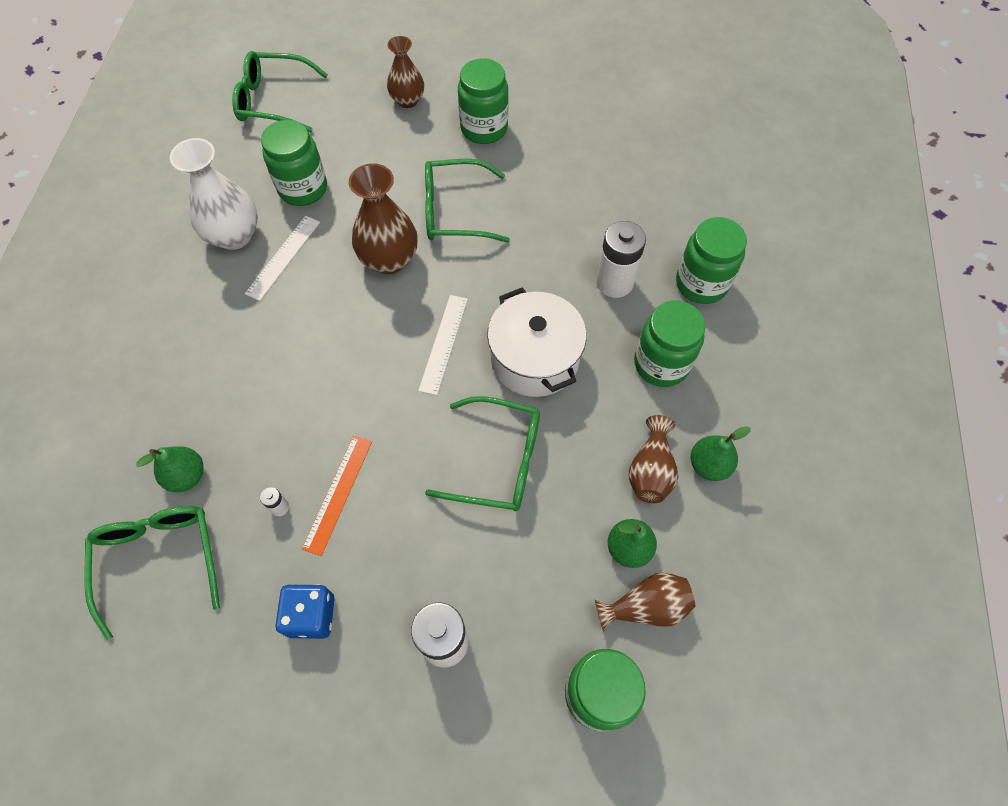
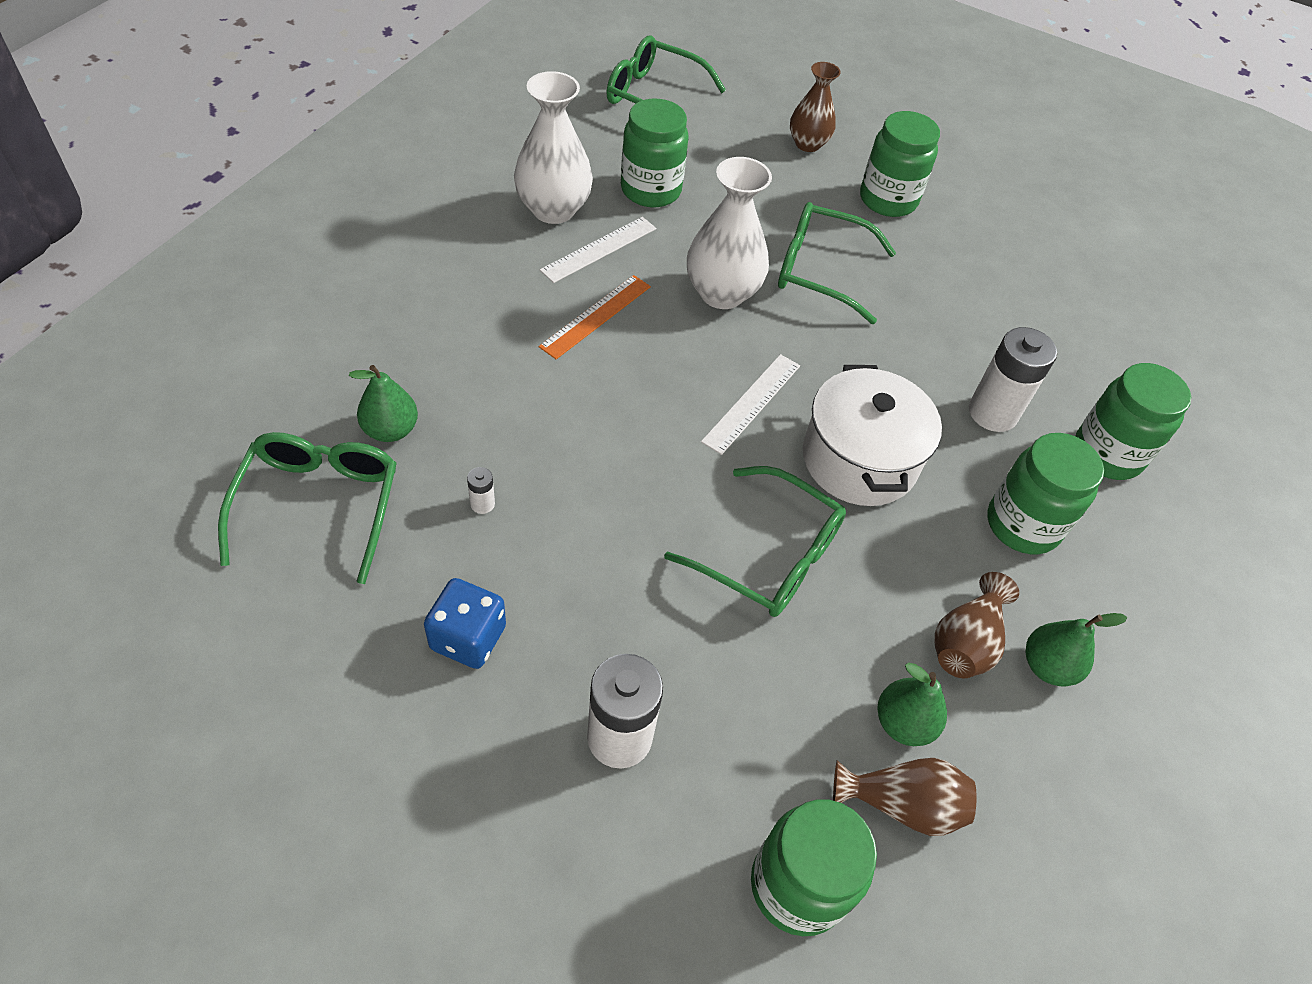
camera: 15 degrees right, 10 degrees down
(338, 494) = (557, 516): orange ruler -> orange ruler (596, 316)
(389, 259) = (721, 293): brown vase -> white vase

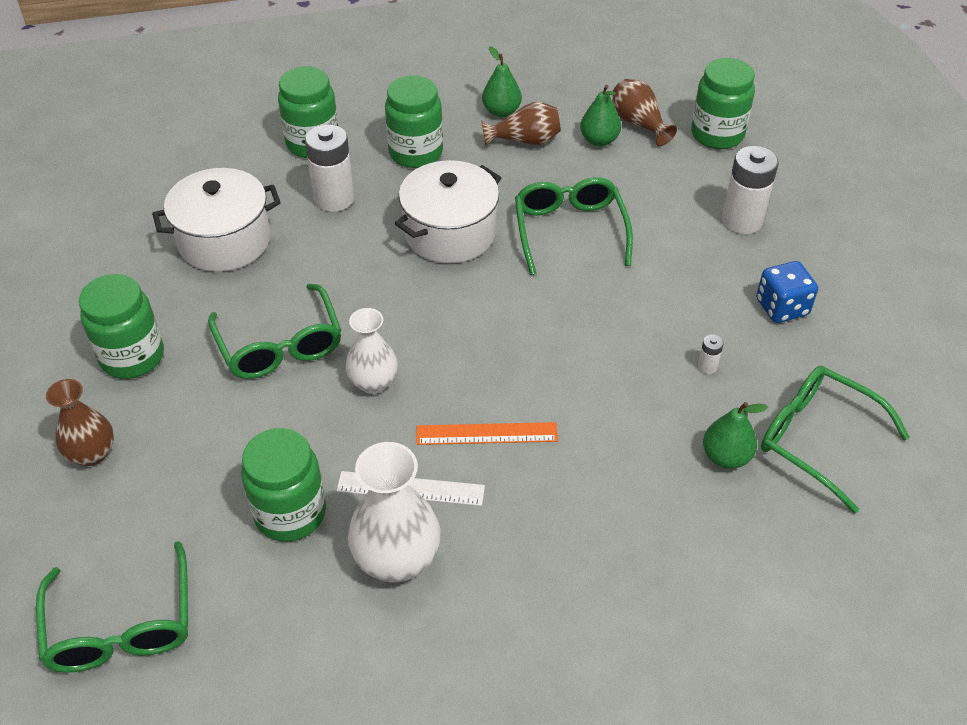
camera: 125 degrees left, 5 degrees down
(319, 505) = (817, 439): green glasses -> green glasses turned 75 degrees clockwise
(721, 293) = (373, 382): white vase -> white vase, size x0.65
(752, 403) = (464, 302): white ruler -> none
(990, 311) = (224, 240): none -> white pot

